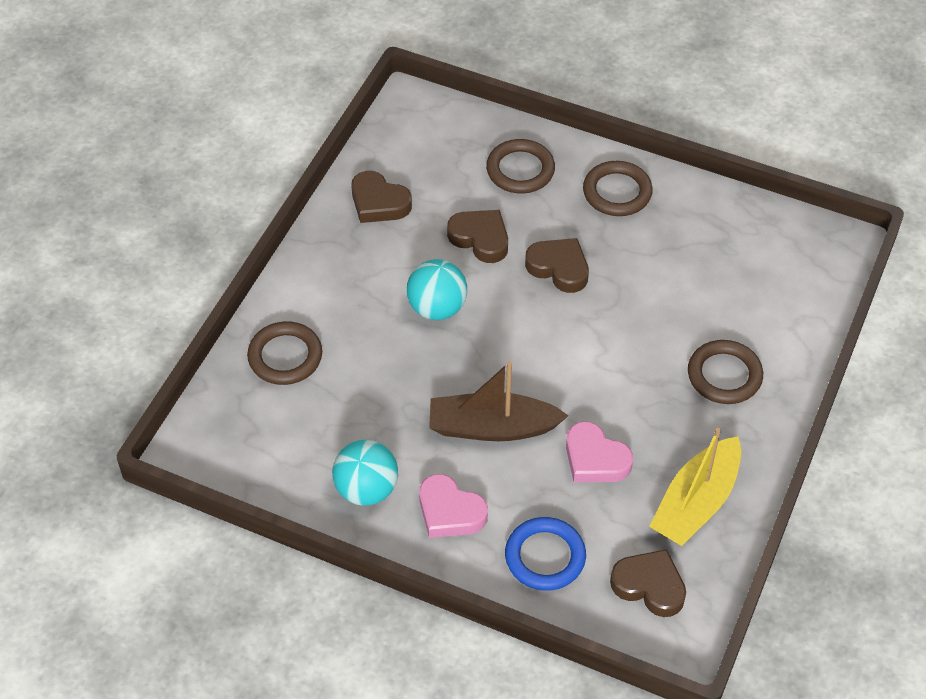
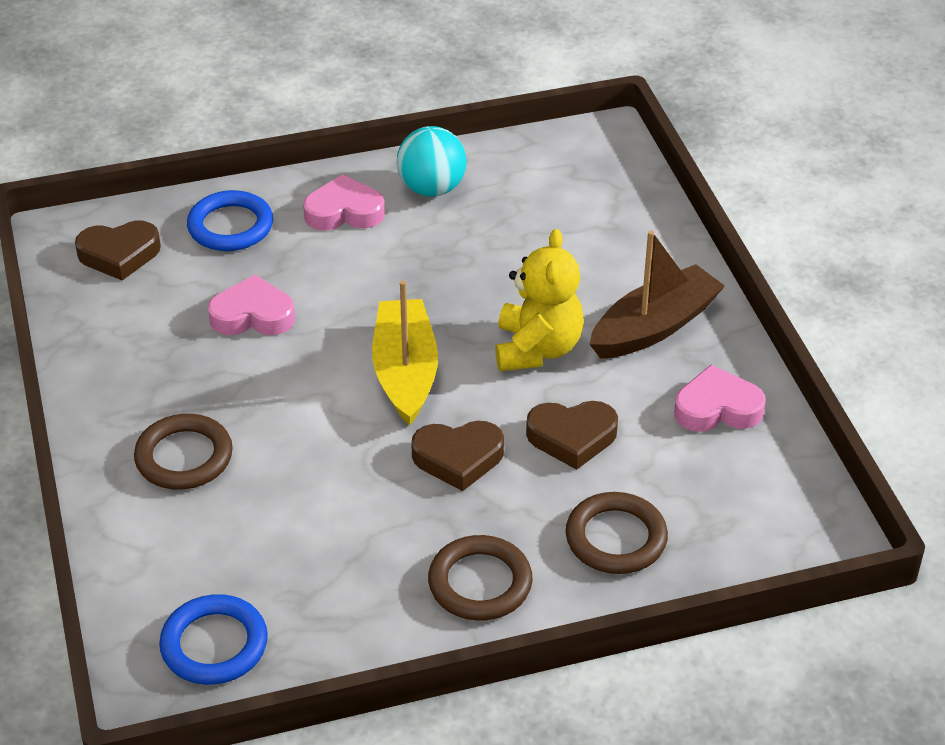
camera: 140 degrees right, 10 degrees down
(285, 356) = (622, 234): brown ring -> none
(379, 202) = (717, 408): brown heart -> pink heart
(437, 308) = (537, 349): turquoise ball -> yellow teddy bear
(492, 427) = (373, 286): brown boat -> brown boat (654, 327)
(696, 502) = (125, 334): yellow boat -> yellow boat (405, 372)
(789, 248) = (214, 644): none -> blue ring

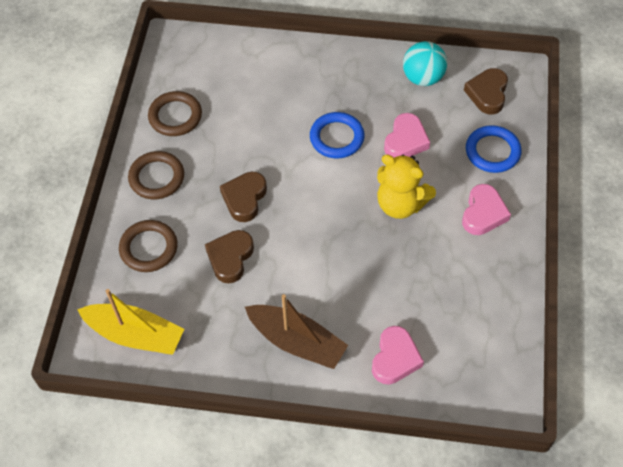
camera: 115 degrees right, 15 degrees up
(184, 457) = (309, 84): brown ring -> brown ring (175, 116)
(214, 644) = (184, 66): blue ring -> blue ring (337, 138)
(405, 372) = (323, 197): yellow boat -> yellow boat (135, 335)
(432, 188) = (488, 269): turquoise ball -> turquoise ball (423, 78)
(537, 349) = (309, 269): yellow teddy bear -> yellow teddy bear (400, 204)
(654, 327) = (297, 342): brown boat -> brown boat turned 45 degrees counterclockwise
(717, 408) = (212, 343): pink heart -> pink heart (395, 358)

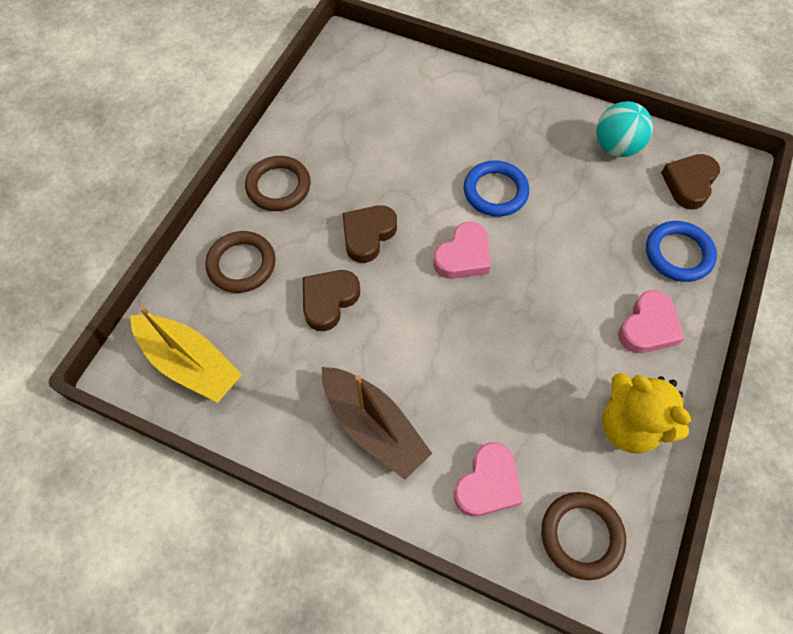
camera: 15 degrees right, 5 degrees up
(175, 116) = (322, 124): brown ring -> brown ring (581, 535)
(400, 204) = (549, 289): yellow teddy bear -> yellow teddy bear (629, 425)
(405, 141) = (575, 215): pink heart -> pink heart (463, 256)

